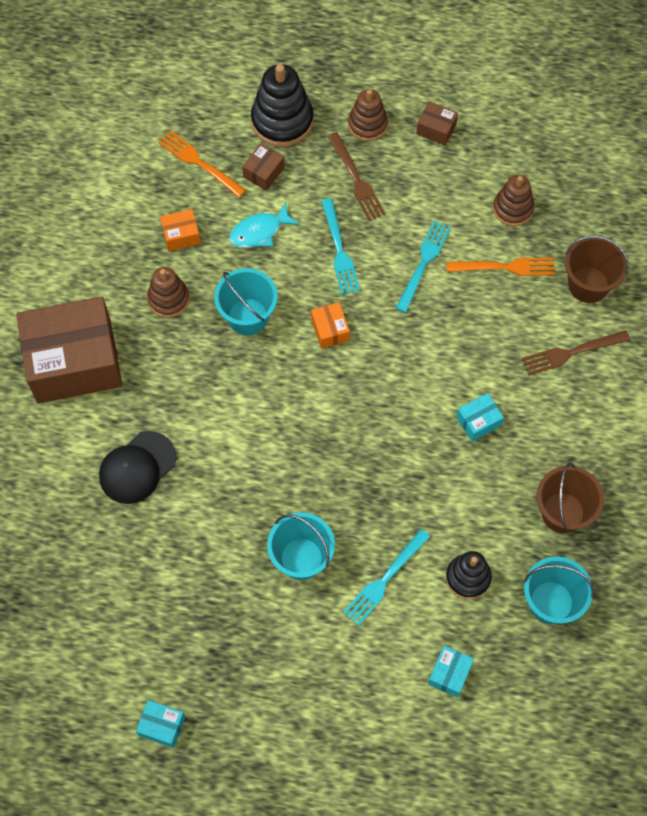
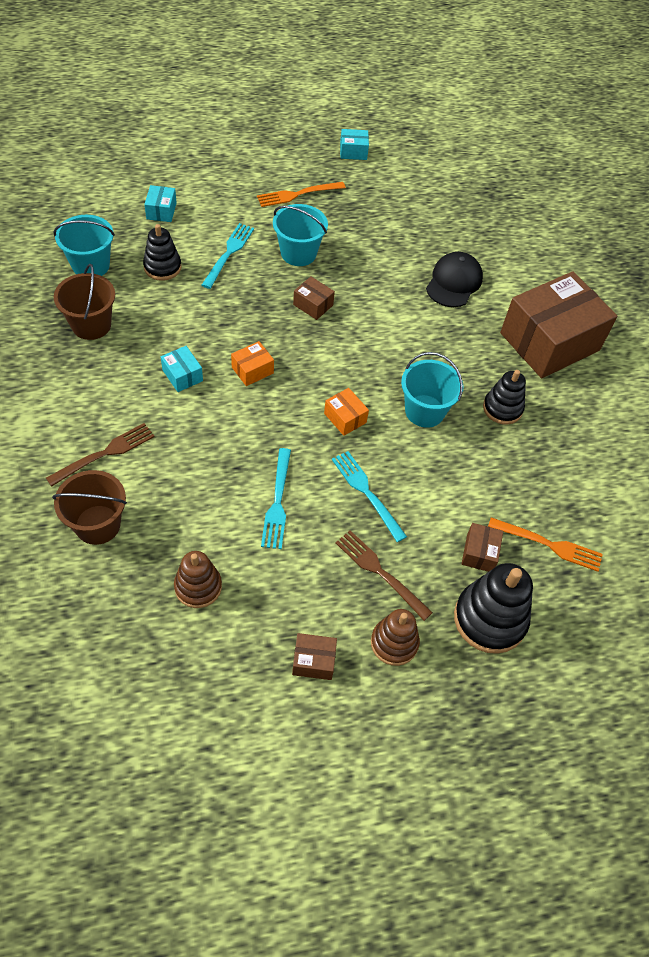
camera: 155 degrees right, 10 degrees down
(168, 299) = (502, 408): brown stacking toy -> black stacking toy
(181, 235) = (524, 467): orange box -> orange box (252, 370)
(259, 232) = (453, 490): turquoise fish -> none
(311, 477) = (313, 305): none -> brown box
(478, 421) = (182, 375): turquoise box -> turquoise box turned 75 degrees counterclockwise
(505, 267) = (190, 520): orange fork -> orange fork (297, 194)

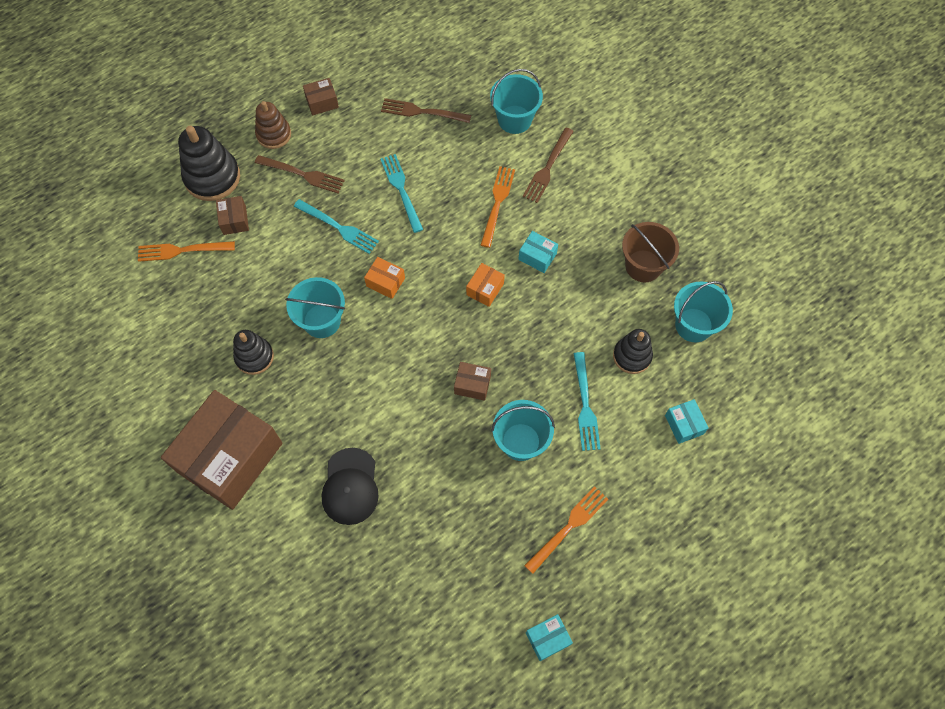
camera: 160 degrees right, 10 degrees up
(97, 524) = (514, 119): brown bucket -> turquoise bucket
(184, 442) = (497, 203): none -> orange fork
(198, 587) = (421, 112): brown stacking toy -> brown fork

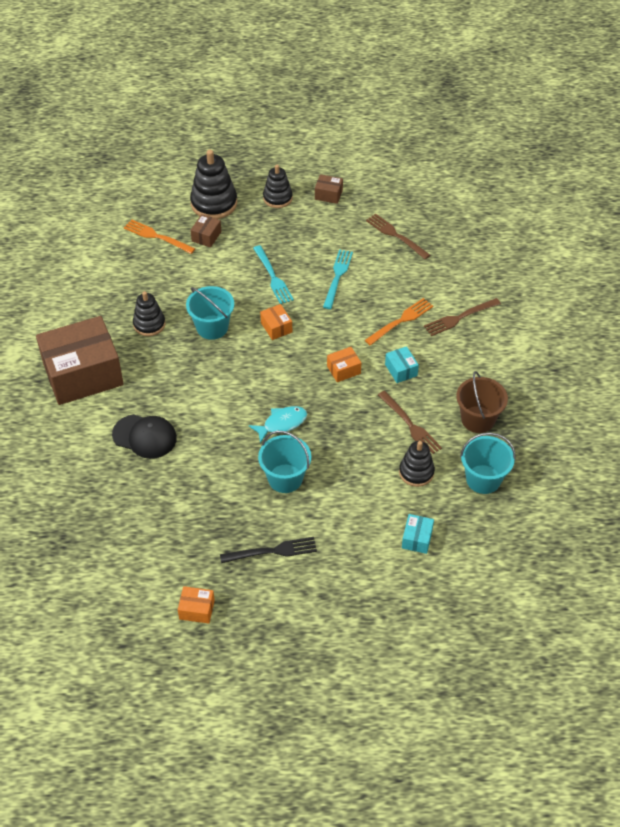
camera: 35 degrees right, 15 degrees down
(274, 134) = (277, 198): brown stacking toy -> black stacking toy
(303, 174) = (276, 232): brown fork -> brown fork (410, 425)
(350, 486) = (145, 436): black cap -> black cap turned 105 degrees counterclockwise
(472, 384) = (282, 423): brown box -> turquoise fish
(514, 119) = (461, 274): turquoise bucket -> none
(548, 638) = (197, 609): turquoise box -> orange box
(569, 526) = (273, 551): orange fork -> black fork
(585, 405) = (352, 483): turquoise fork -> none

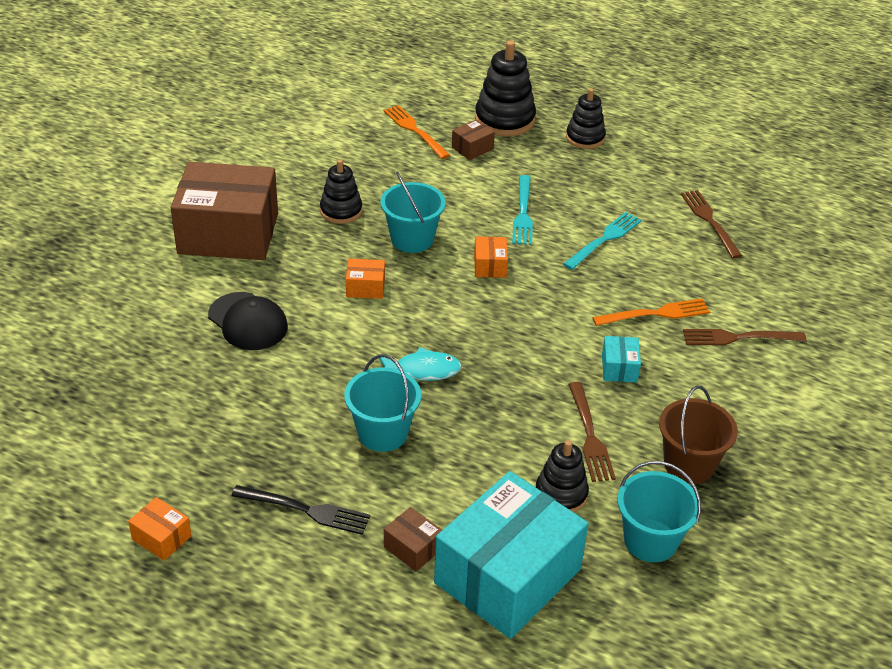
camera: 25 degrees right, 10 degrees down
(328, 194) = (650, 153): brown box -> brown box (413, 548)
(343, 370) = (543, 340): orange box -> orange box (365, 287)
(417, 539) = (507, 576): turquoise box -> turquoise box, size x2.50

